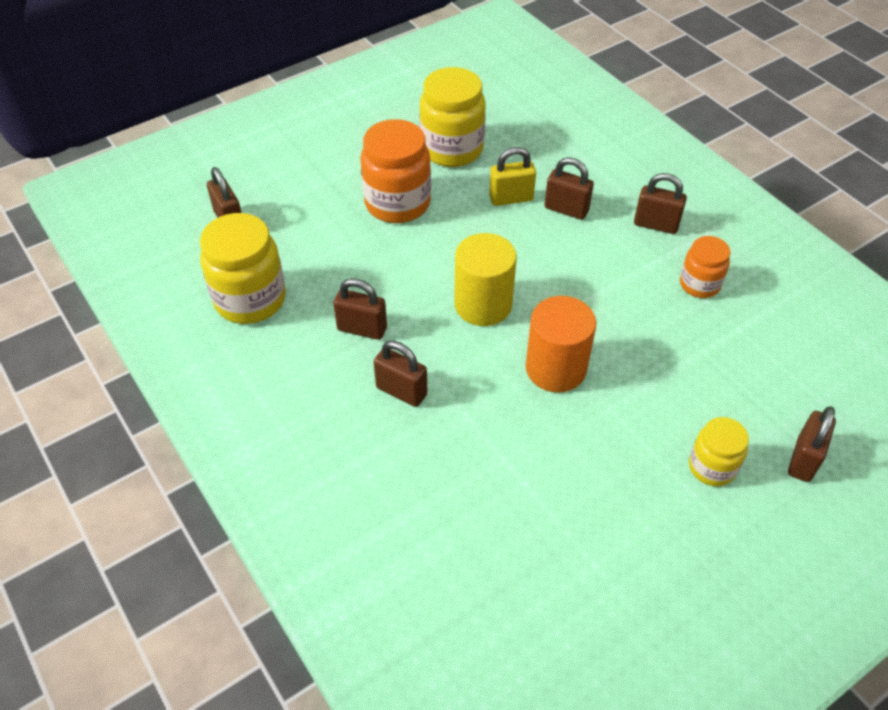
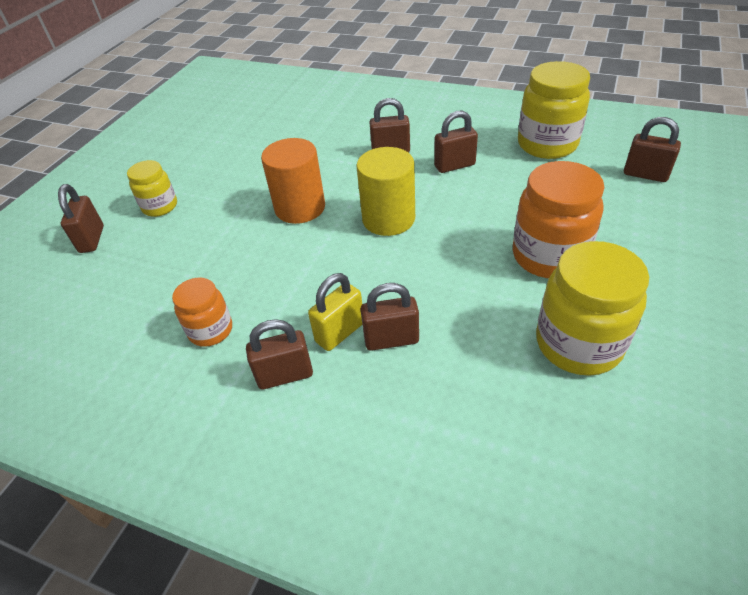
camera: 150 degrees right, 5 degrees down
(511, 198) = (456, 320): yellow padlock -> yellow padlock (340, 332)

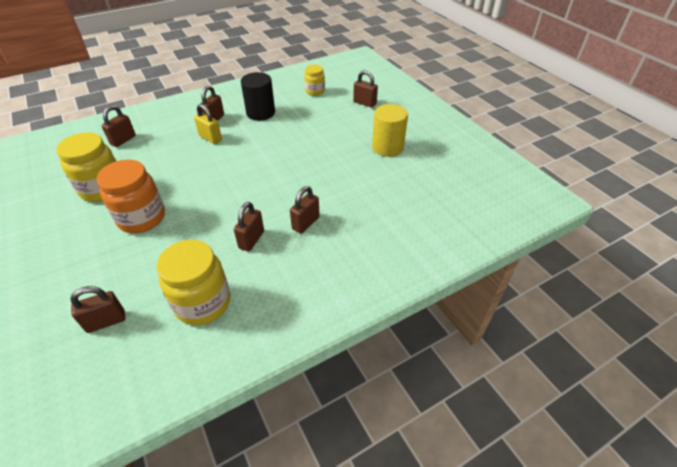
camera: 125 degrees right, 0 degrees up
(160, 207) = (366, 125): yellow jar -> yellow jar (315, 91)
(211, 330) = (260, 113): orange jar -> black cylinder
(300, 208) = (302, 163): orange cylinder -> none
(340, 332) = (210, 138): yellow padlock -> yellow padlock turned 45 degrees counterclockwise
(388, 219) = (249, 185): yellow cylinder -> yellow cylinder (387, 147)
(391, 340) = (187, 147): brown padlock -> brown padlock (123, 140)

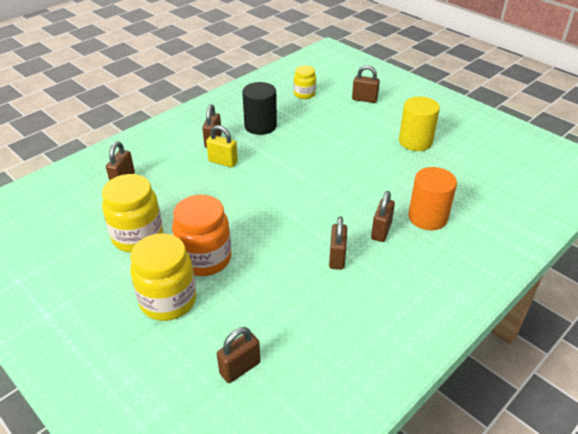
camera: 15 degrees left, 5 degrees down
(203, 303) = (328, 328): yellow jar -> yellow jar (168, 300)
(356, 219) = (427, 217): none -> orange cylinder

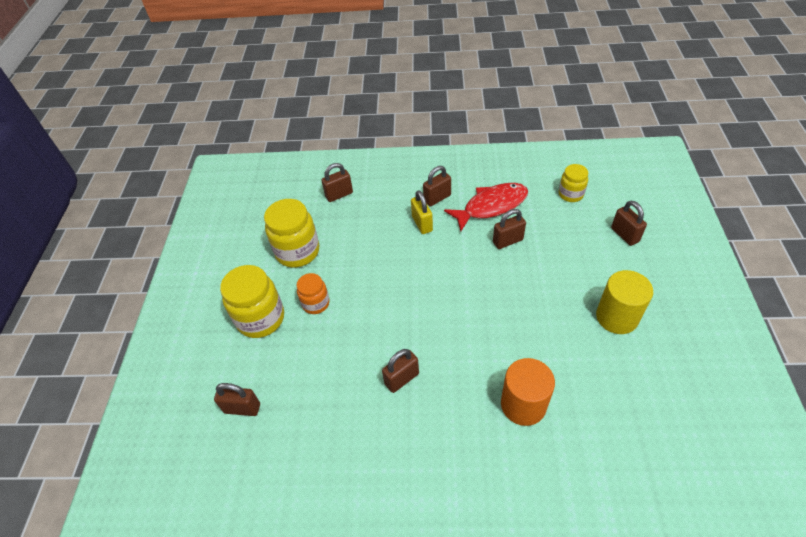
camera: 50 degrees right, 10 degrees up
(205, 259) = (316, 303): orange jar -> orange jar, size x0.58
(260, 126) = (491, 206): black cylinder -> red fish
(381, 231) = (465, 384): brown padlock -> brown padlock (507, 241)

